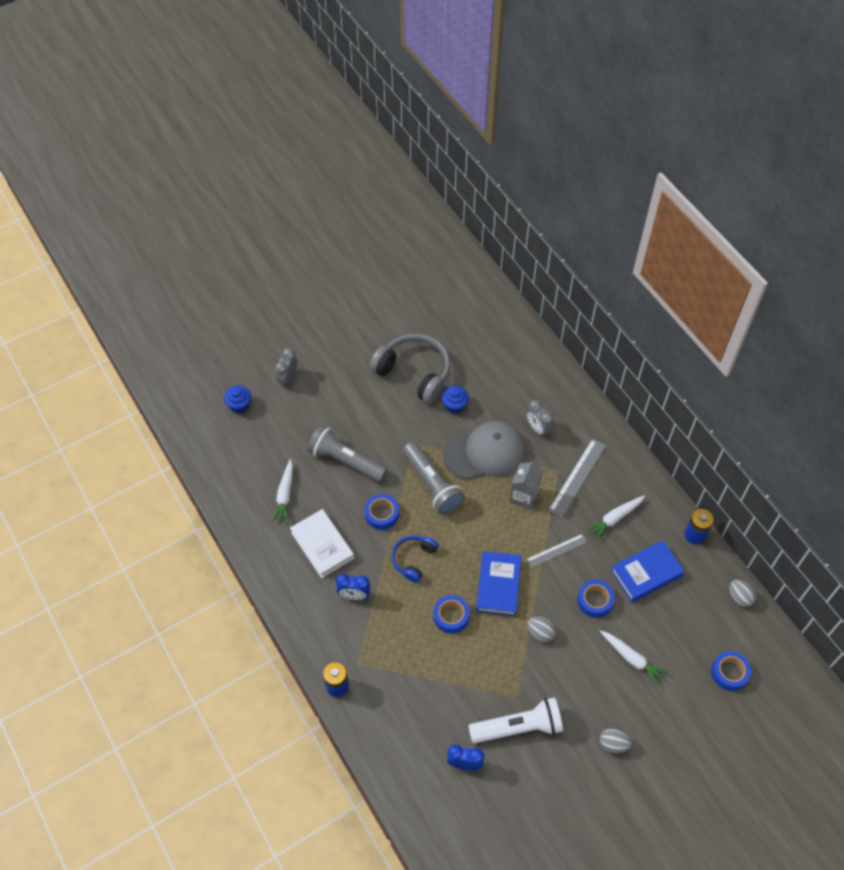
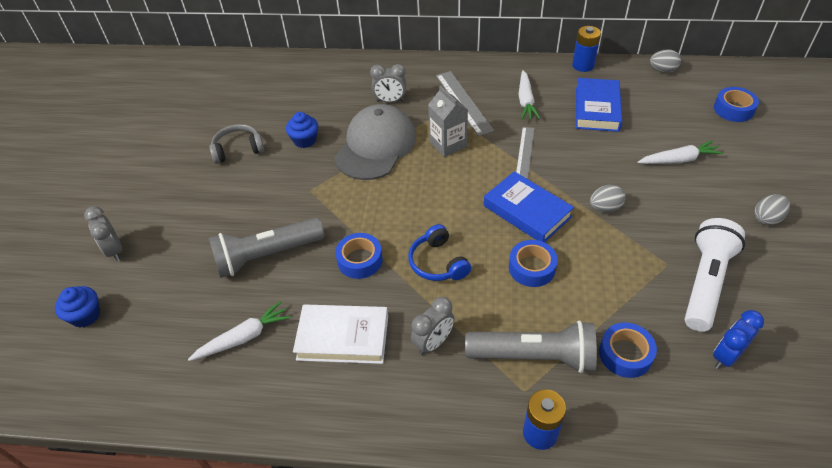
camera: 50 degrees left, 10 degrees down
(285, 495) = (244, 337): white carrot -> white carrot turned 75 degrees counterclockwise
(354, 595) = (433, 342): blue clock -> grey clock
(414, 373) = (238, 149): grey headphones -> grey headphones, size x0.56
(432, 484) = (368, 201): grey flashlight -> grey flashlight (534, 356)
(594, 601) = (599, 153): blue tape -> blue tape (625, 354)

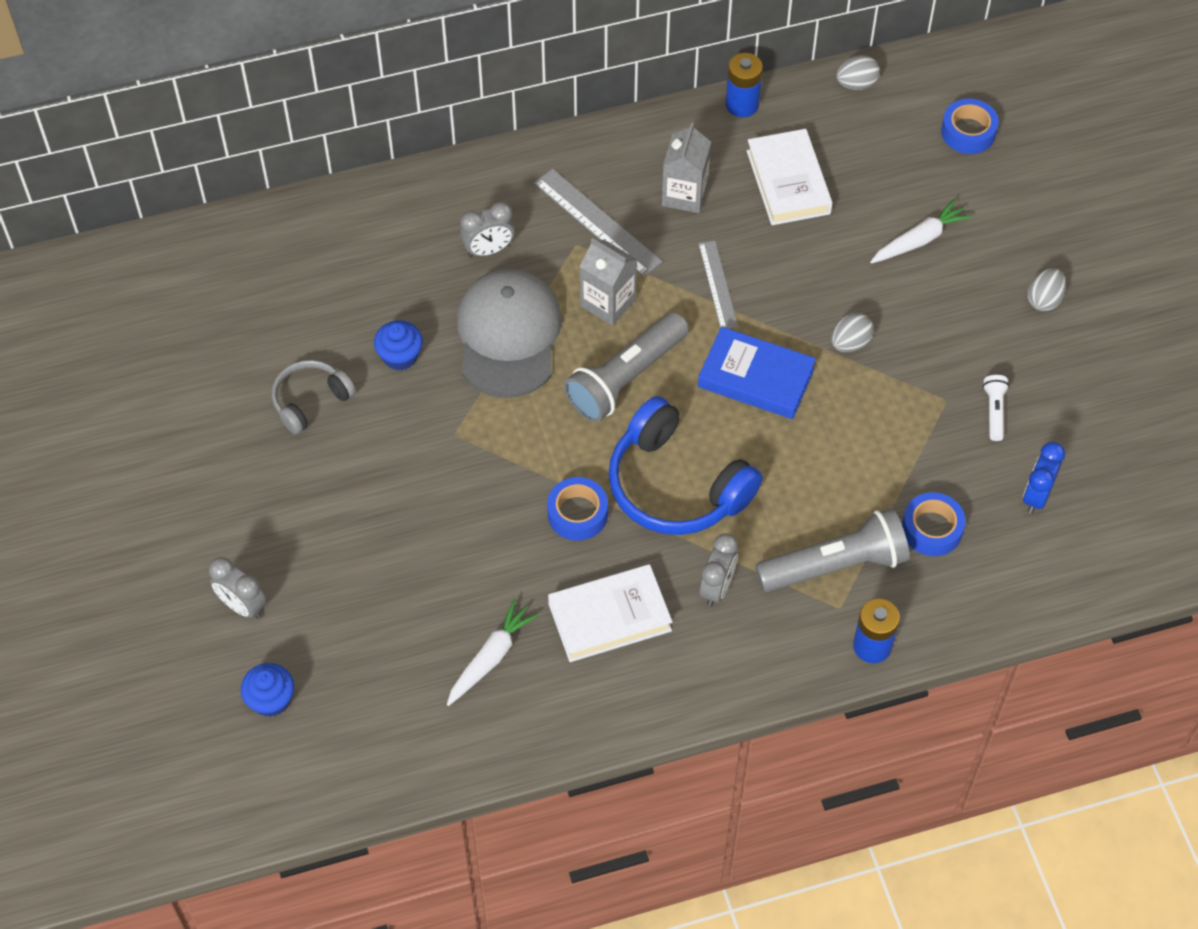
camera: 25 degrees left, 10 degrees up
(267, 255) = (454, 546): grey flashlight -> grey flashlight (625, 378)
(437, 263) = (676, 486): blue headphones -> blue headphones, size x1.78
(525, 100) = (684, 194): white carrot -> grey carton
(532, 268) = (792, 456): blue tape -> none
(597, 109) = (788, 182): blue book -> white book
(705, 282) = (994, 411): white flashlight -> white flashlight, size x0.46

